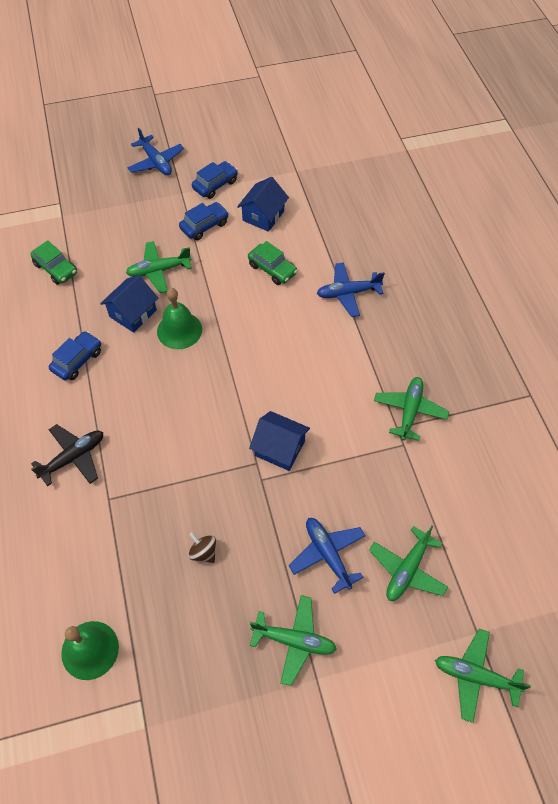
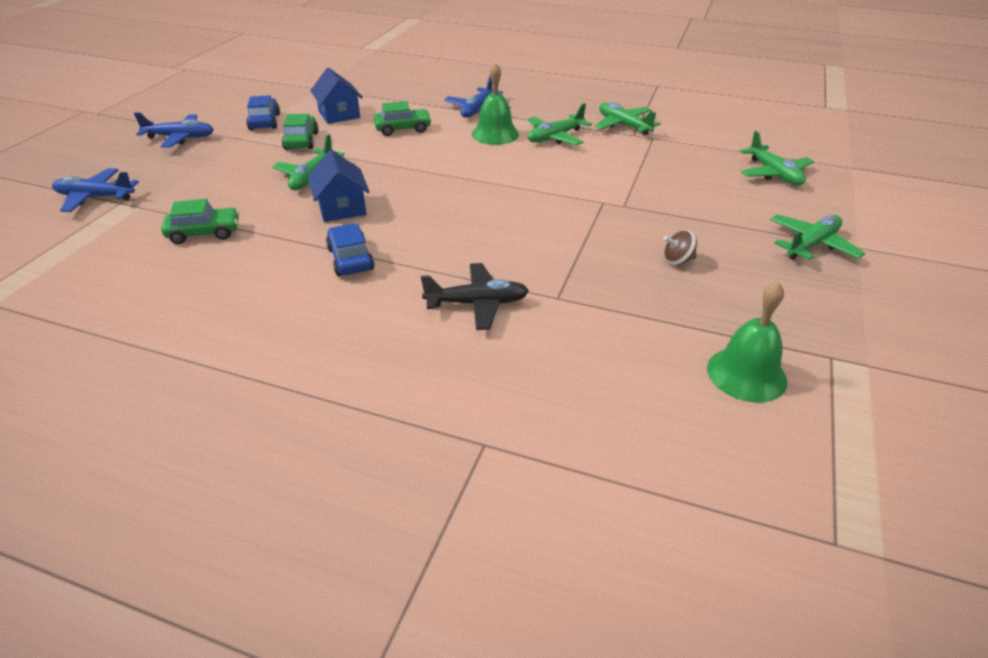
camera: 55 degrees left, 20 degrees down
(73, 457) = (477, 303): black plane -> black plane turned 90 degrees clockwise
(179, 330) = (401, 190): green bell -> green bell (495, 134)
(204, 226) = (301, 141): blue car -> green car
(279, 448) = (599, 186): blue house -> none
(327, 554) = (732, 201): blue plane -> blue plane (95, 197)
(475, 676) = (891, 180): green plane -> green plane (555, 137)

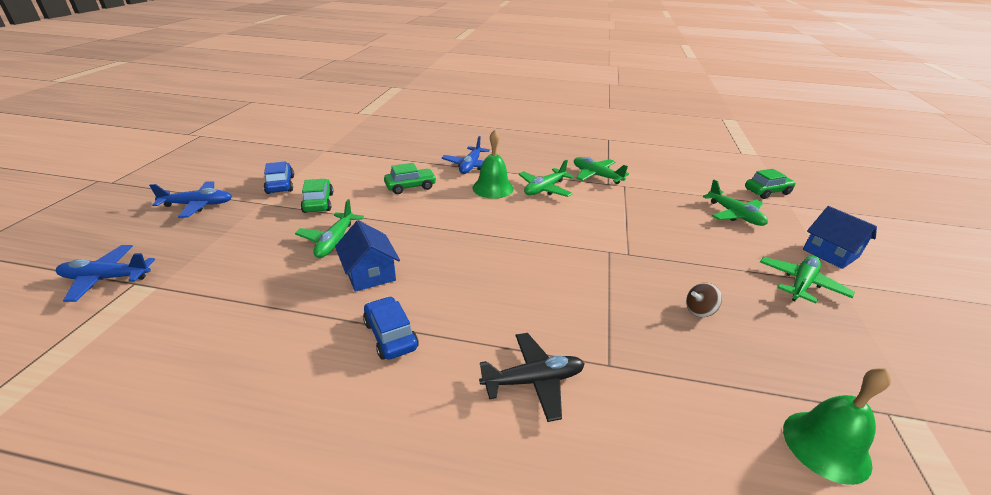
camera: 10 degrees left, 5 degrees down
(204, 233) = (230, 315): green car -> green car (767, 191)
(339, 114) = (349, 175): blue house -> blue house (830, 253)

